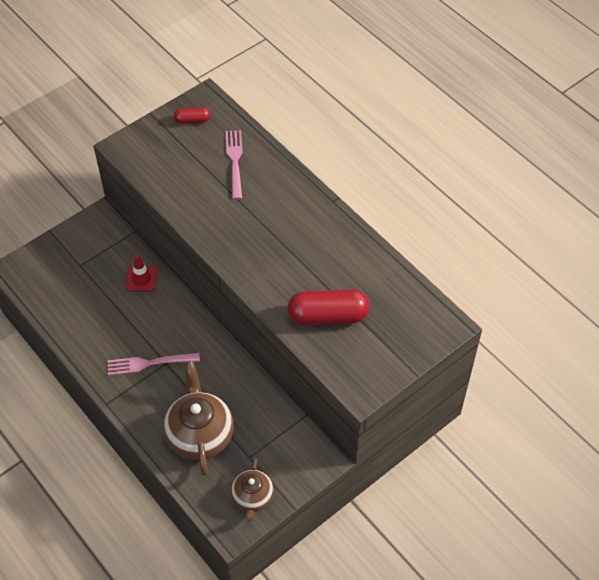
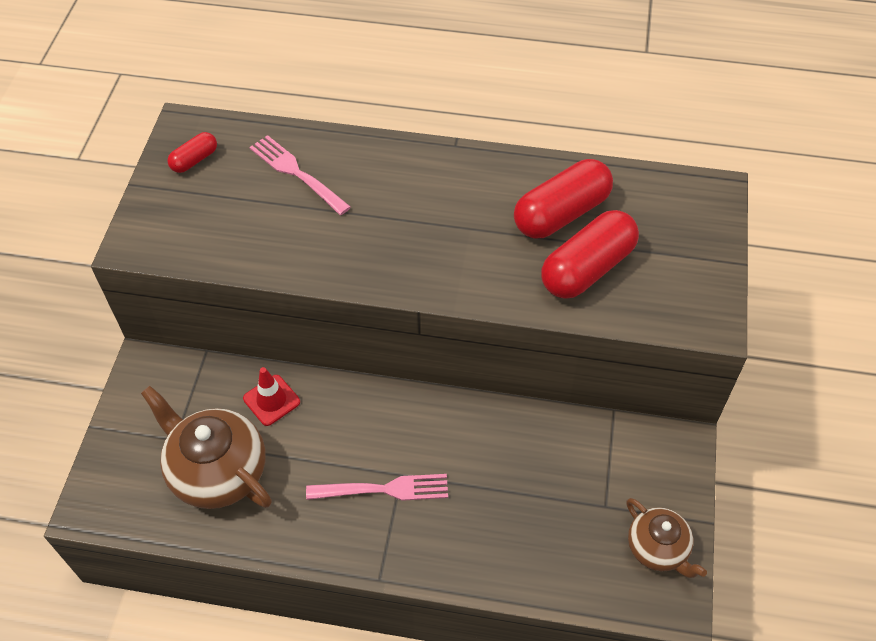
camera: 40 degrees left, 0 degrees up
(150, 363) = (383, 489): pink fork -> pink fork turned 135 degrees counterclockwise
(200, 434) = (526, 525): brown teapot -> brown teapot (217, 471)
(347, 277) = (561, 213): none -> red capsule

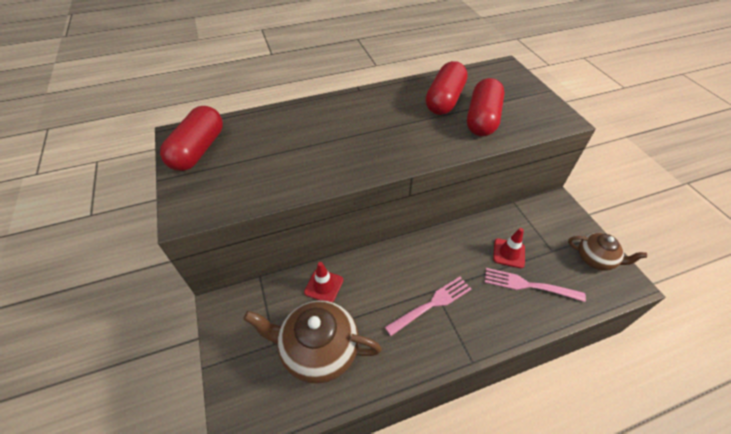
camera: 30 degrees left, 5 degrees down
(194, 160) = (198, 150): red capsule -> red capsule, size x1.97
(297, 173) = (276, 133): pink fork -> pink fork (529, 285)
(540, 478) = (509, 253): none -> red traffic cone

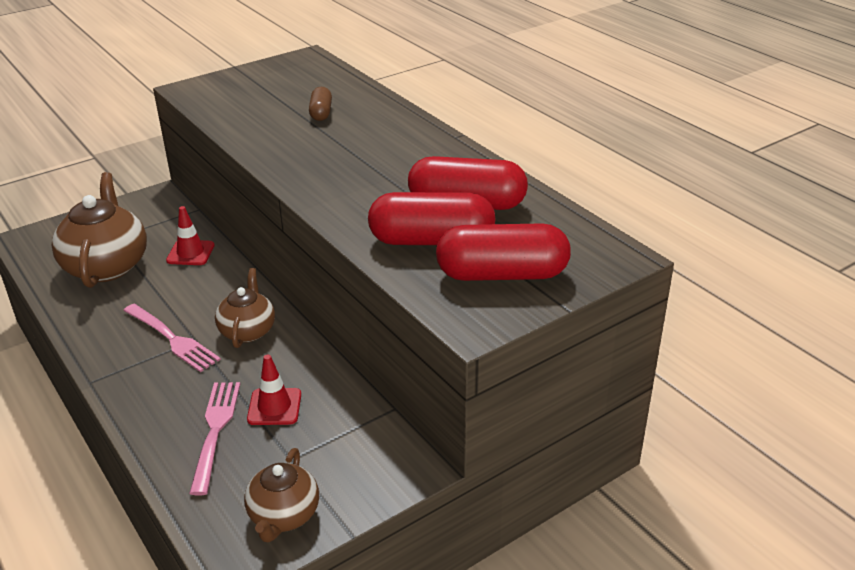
camera: 75 degrees right, 15 degrees down
(198, 150) = (285, 72): red capsule -> red capsule (502, 274)
(289, 140) = (321, 113): none -> brown capsule
(432, 259) = (248, 331): none -> brown teapot

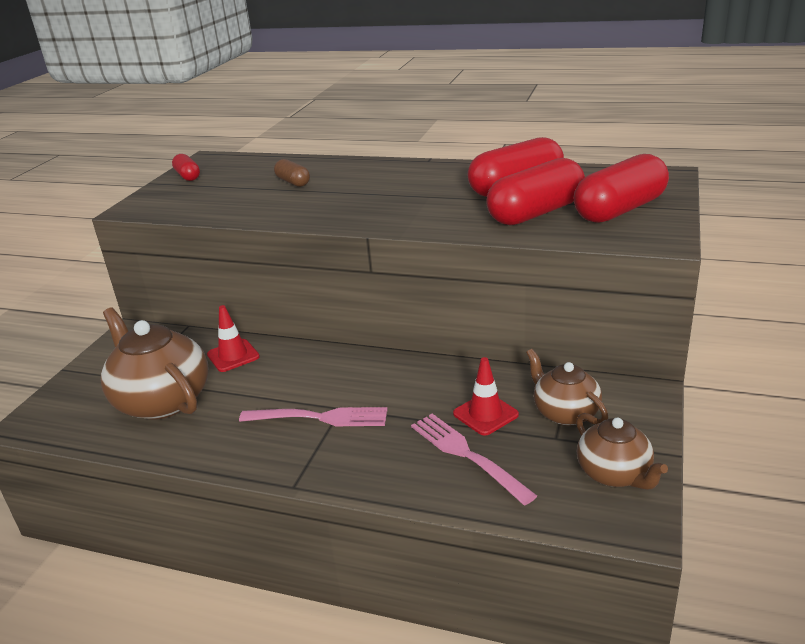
camera: 35 degrees left, 5 degrees down
(248, 331) = (377, 380): brown teapot -> brown teapot (565, 412)
(266, 71) = (188, 176): none -> red capsule

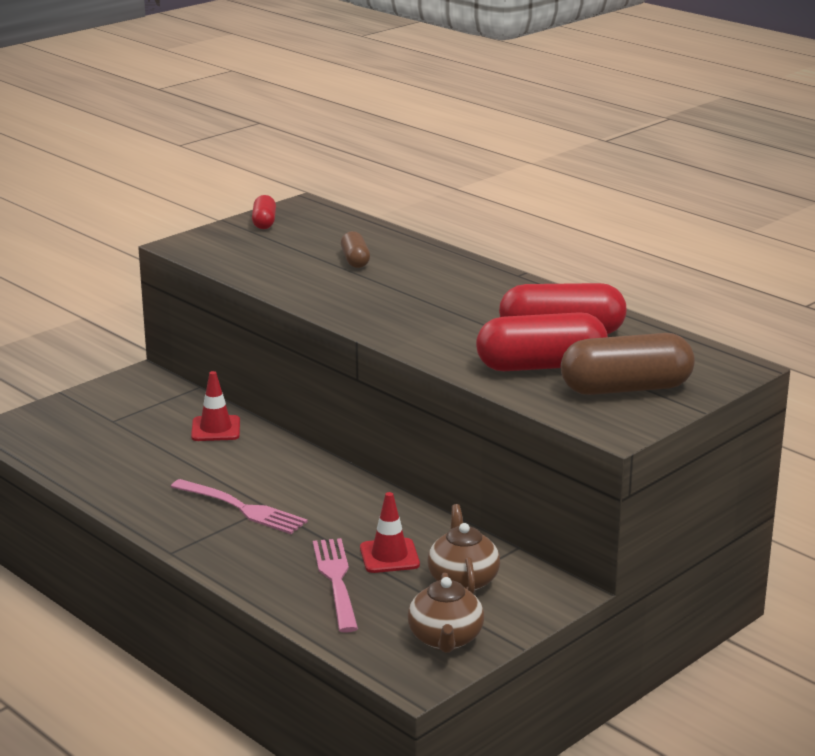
camera: 25 degrees right, 5 degrees down
(162, 400) = (123, 448): brown teapot -> none
(619, 210) = (626, 389): red capsule -> brown capsule

